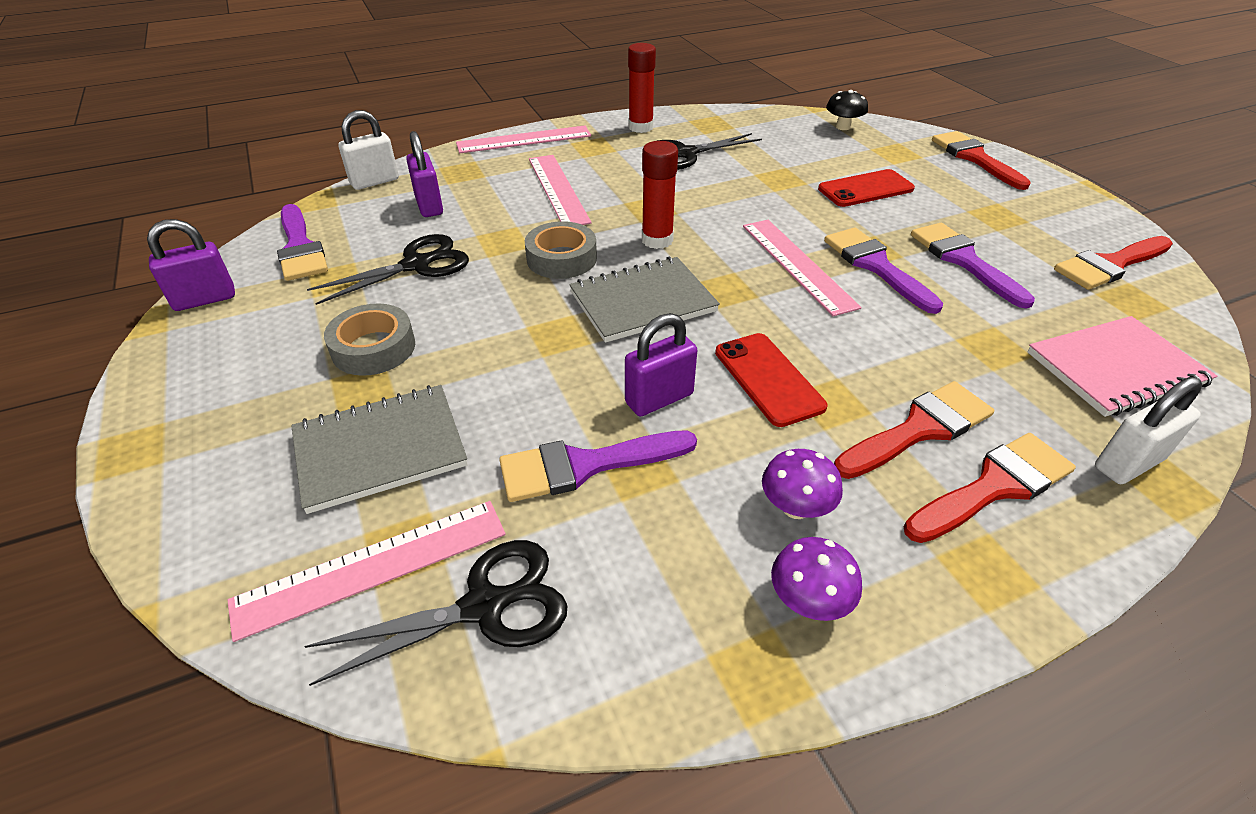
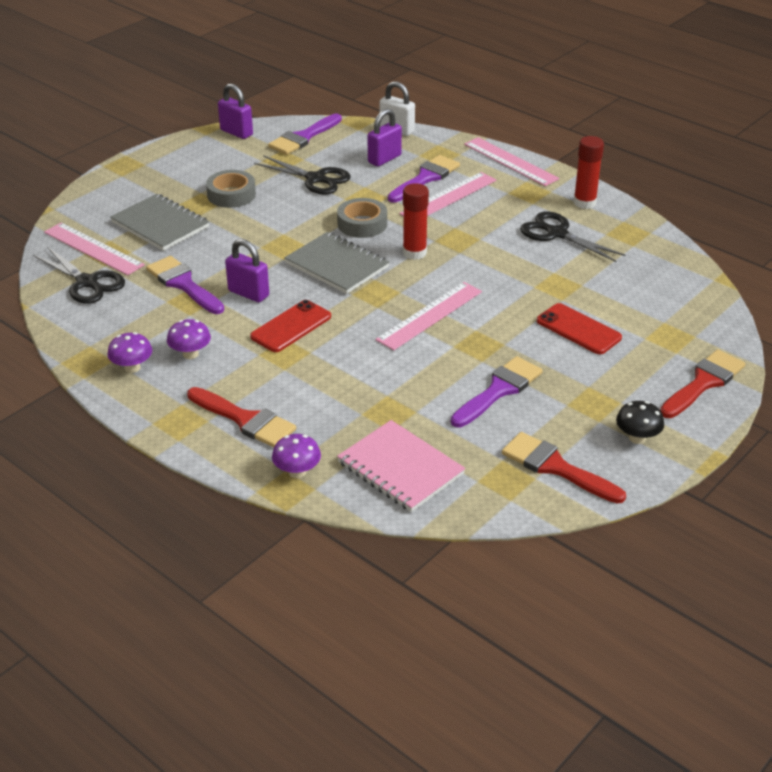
camera: 65 degrees right, 5 degrees down
(843, 127) = (696, 300): black mushroom -> black mushroom (637, 438)
(876, 266) = (456, 350): purple brush -> purple brush (425, 178)
(919, 429) = (279, 388): red brush -> none
(1128, 463) = (297, 472): white padlock -> purple mushroom

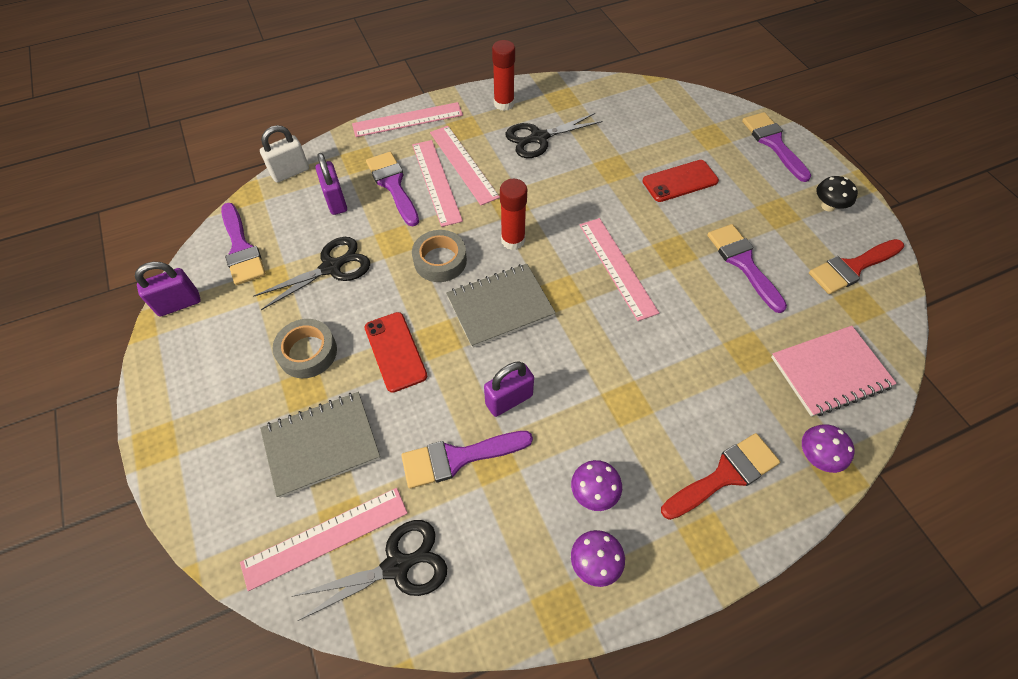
camera: 65 degrees left, 20 degrees up
(291, 326) = (585, 381): red phone -> red phone (395, 351)
(482, 204) = (463, 164): none -> pink ruler
(704, 382) = (773, 143): red brush -> purple brush

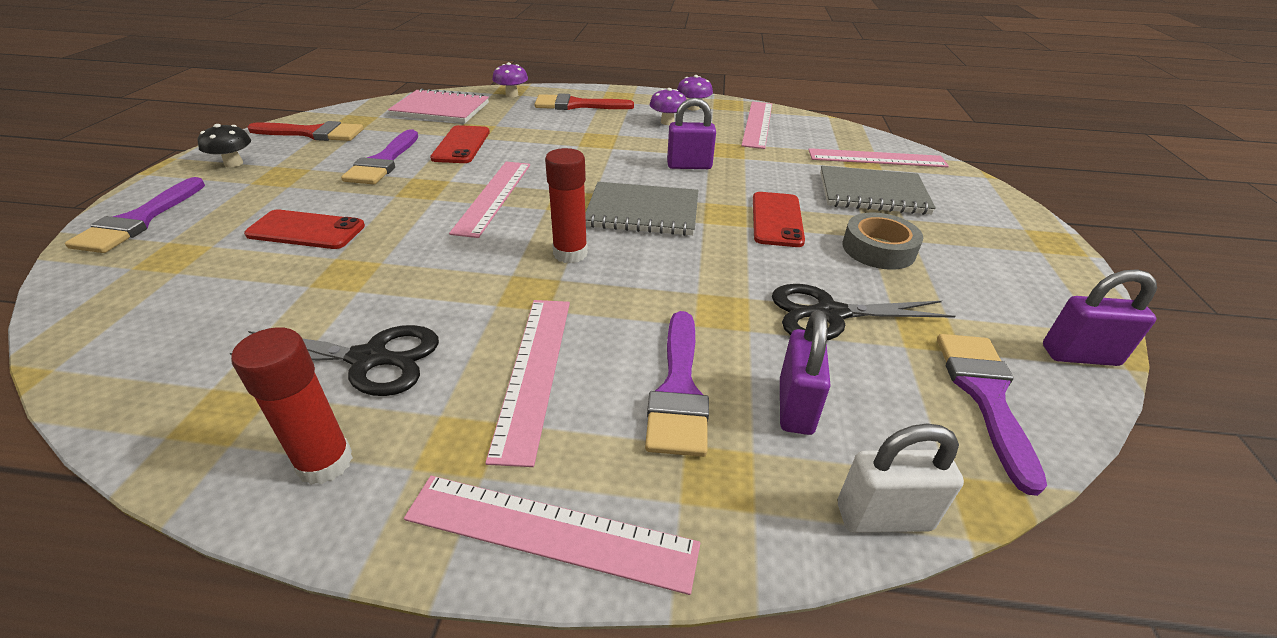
camera: 150 degrees left, 20 degrees down
(397, 566) = (825, 137): black scissors -> none
(436, 181) = (602, 363): pink ruler -> pink ruler (757, 124)
(440, 260) = (676, 268): grey tape -> none
(458, 458) = (754, 157): purple brush -> none
(724, 319) = (461, 145): none -> red phone

